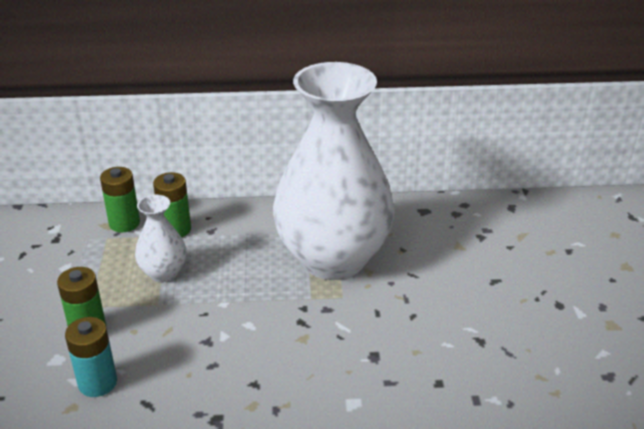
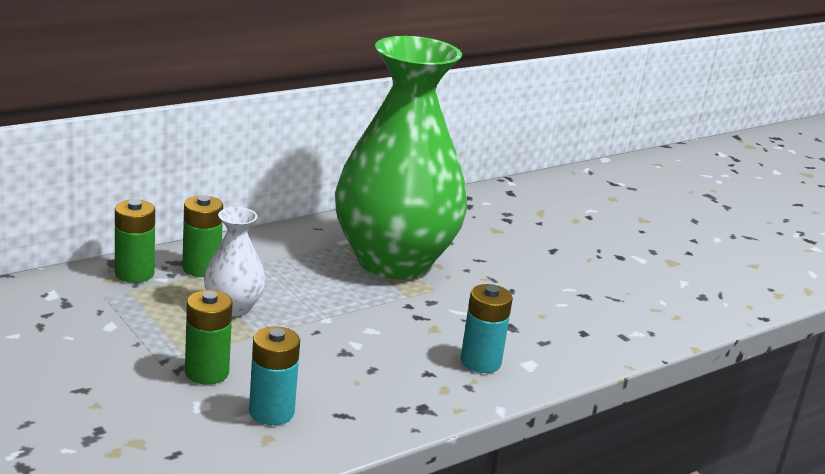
camera: 35 degrees left, 10 degrees down
(310, 386) = (480, 362): none -> turquoise battery
(333, 259) = (394, 261): white vase -> green vase

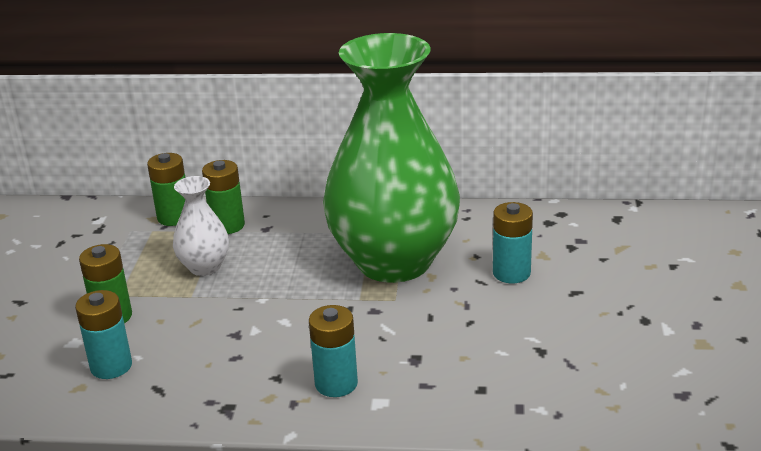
camera: 45 degrees right, 5 degrees up
(493, 248) = (511, 273): none -> turquoise battery

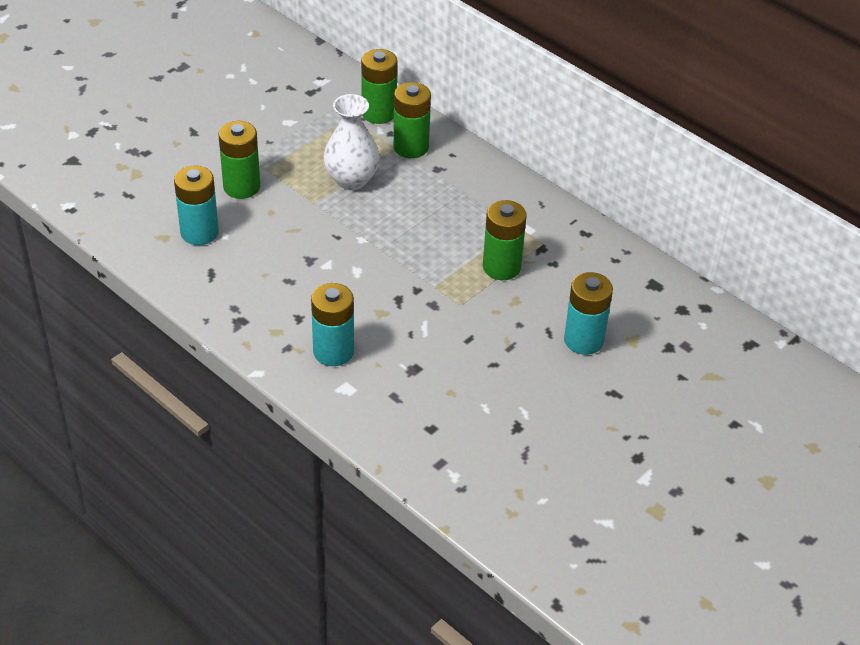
camera: 35 degrees right, 15 degrees up
(394, 261) = (501, 267): green vase -> green battery

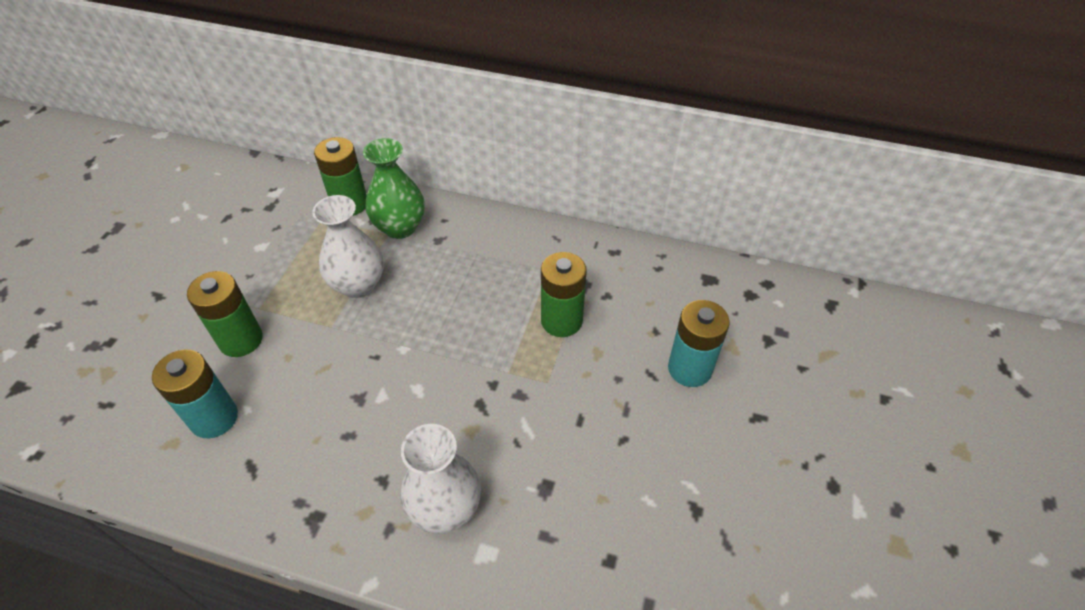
camera: 25 degrees left, 5 degrees up
(333, 351) = (445, 508): turquoise battery -> white vase
(411, 147) = (400, 227): green battery -> green vase

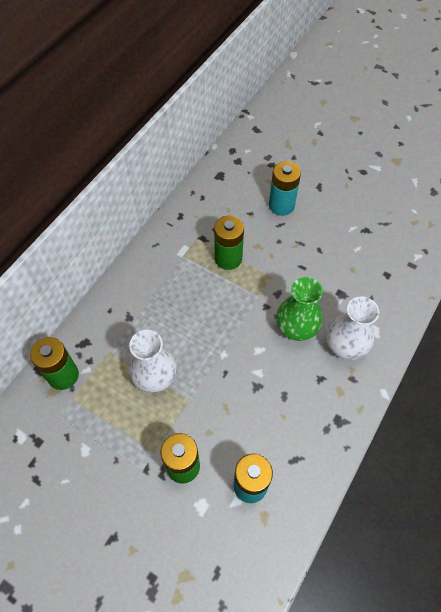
camera: 75 degrees left, 10 degrees up
(400, 227) = (105, 341): green vase -> green vase (296, 328)

